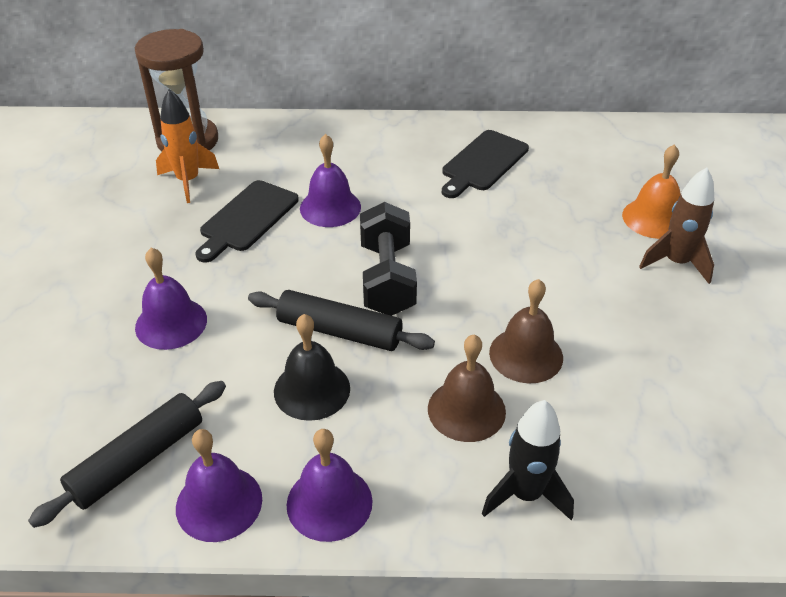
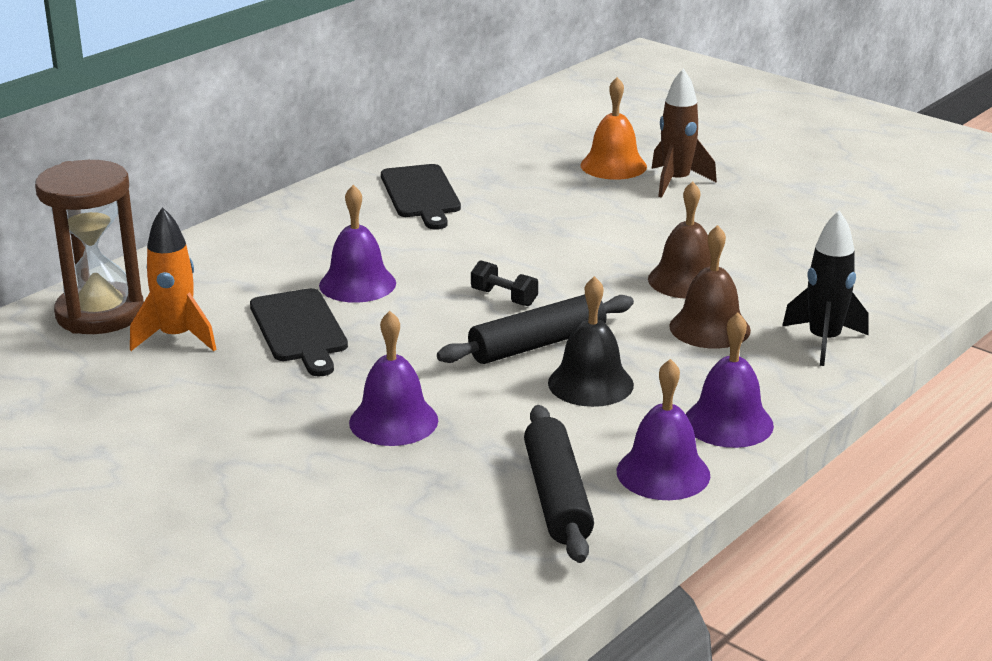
camera: 50 degrees left, 15 degrees down
(387, 278) = (504, 297): black dumbbell -> black dumbbell, size x0.50

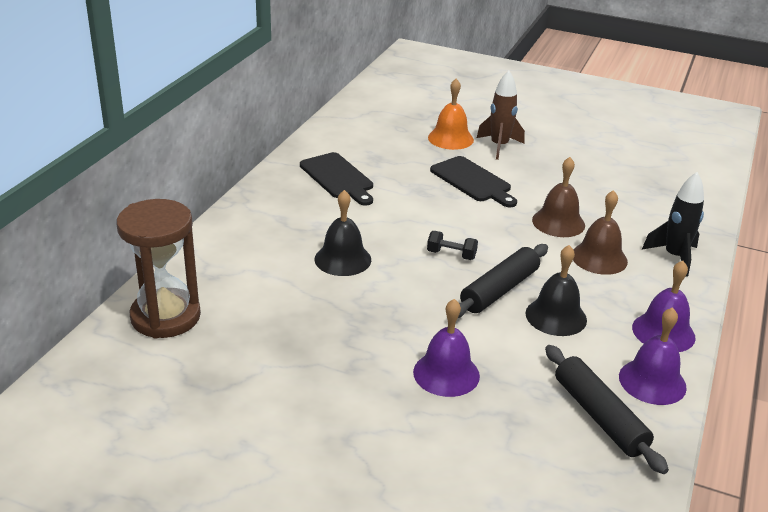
camera: 20 degrees left, 5 degrees up
(177, 338) = (239, 328): orange rocket -> none
(299, 329) = (326, 305): black cutting board -> black cutting board (472, 181)
(357, 284) = (343, 259): purple bell -> black bell

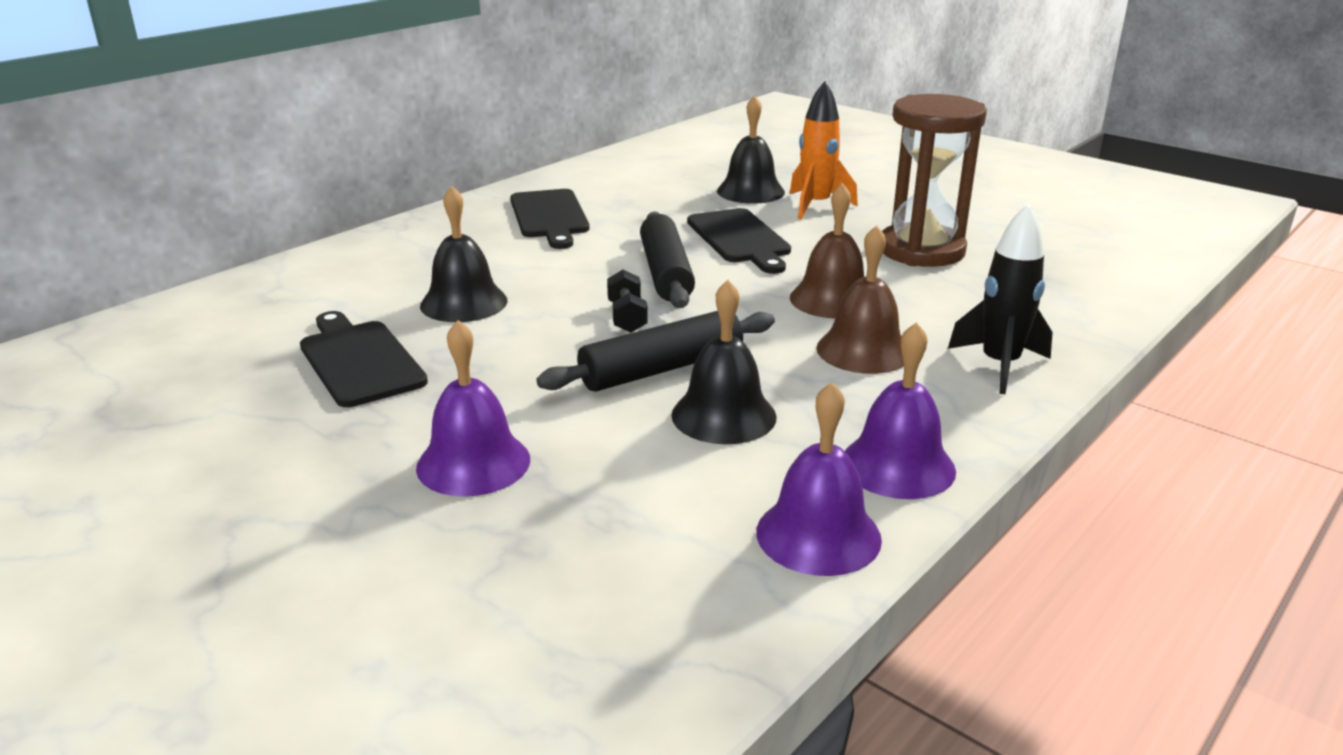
camera: 20 degrees right, 5 degrees down
(165, 317) = (160, 334): brown hourglass -> brown hourglass (921, 250)
(317, 315) = (359, 360): none -> black cutting board
(450, 138) = (750, 191): orange bell -> black bell
(451, 255) = (627, 317): black dumbbell -> black dumbbell turned 45 degrees clockwise
(499, 146) = (815, 206): brown rocket -> orange rocket
(599, 416) = (676, 570): black rolling pin -> black rolling pin (666, 273)

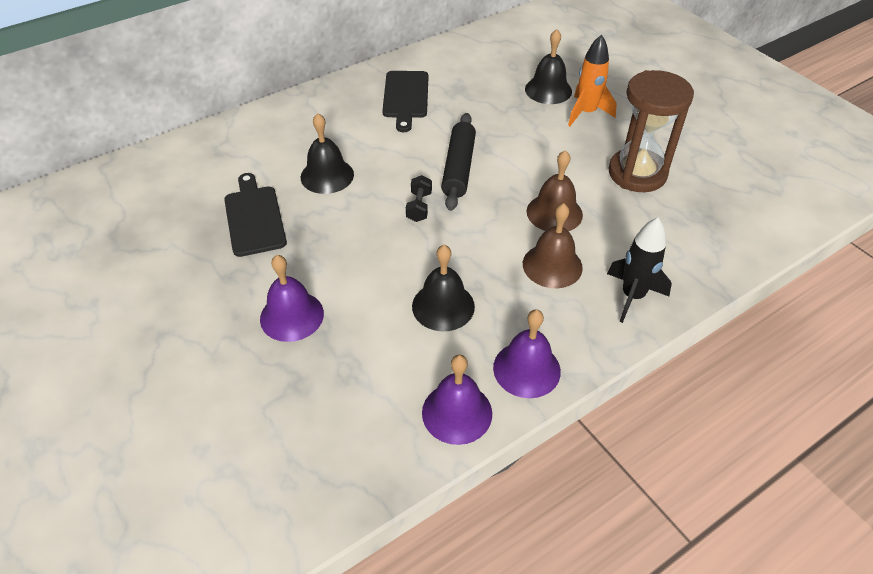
camera: 15 degrees right, 20 degrees up
(661, 368) = (422, 258): black rolling pin -> none
(740, 239) = (520, 141): black cutting board -> none

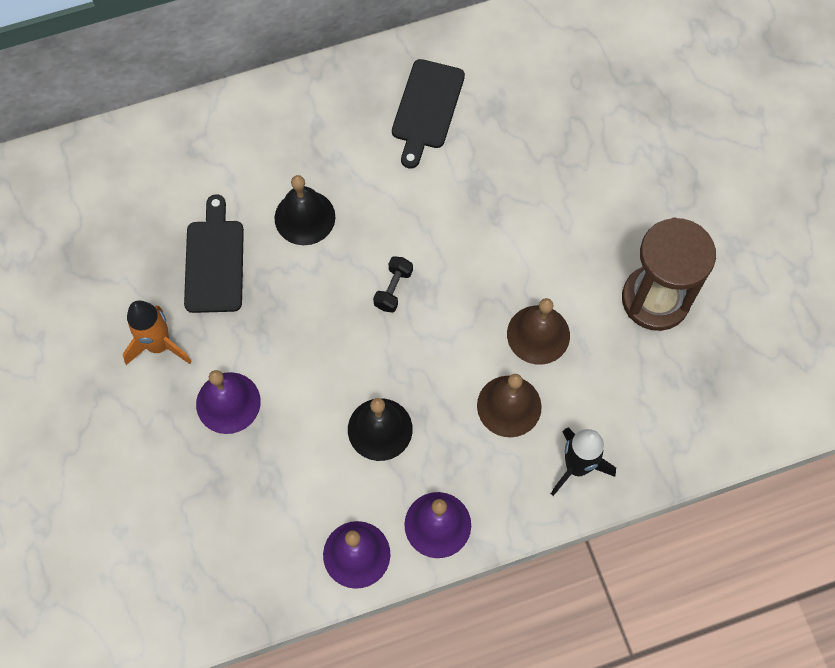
camera: 15 degrees right, 20 degrees up
(459, 168) = (454, 241): black rolling pin -> none
(548, 90) = (604, 136): black bell -> none
(586, 113) = (635, 187): orange rocket -> orange rocket (159, 345)

